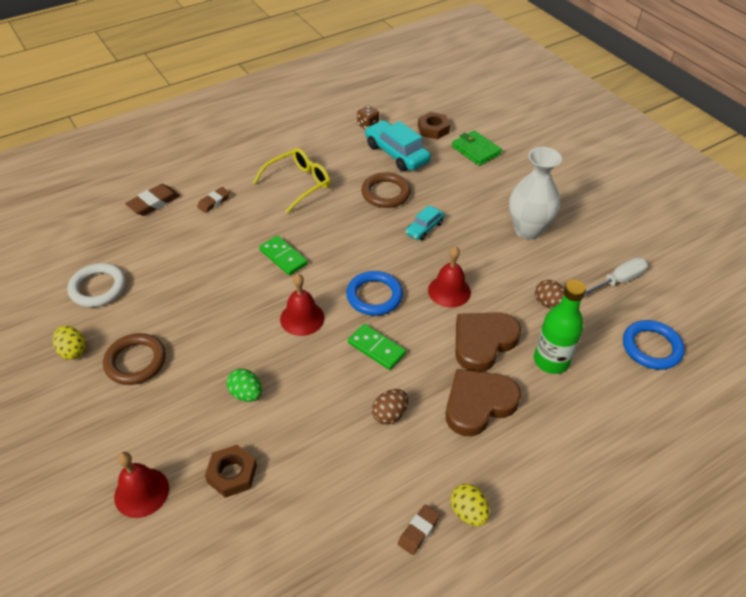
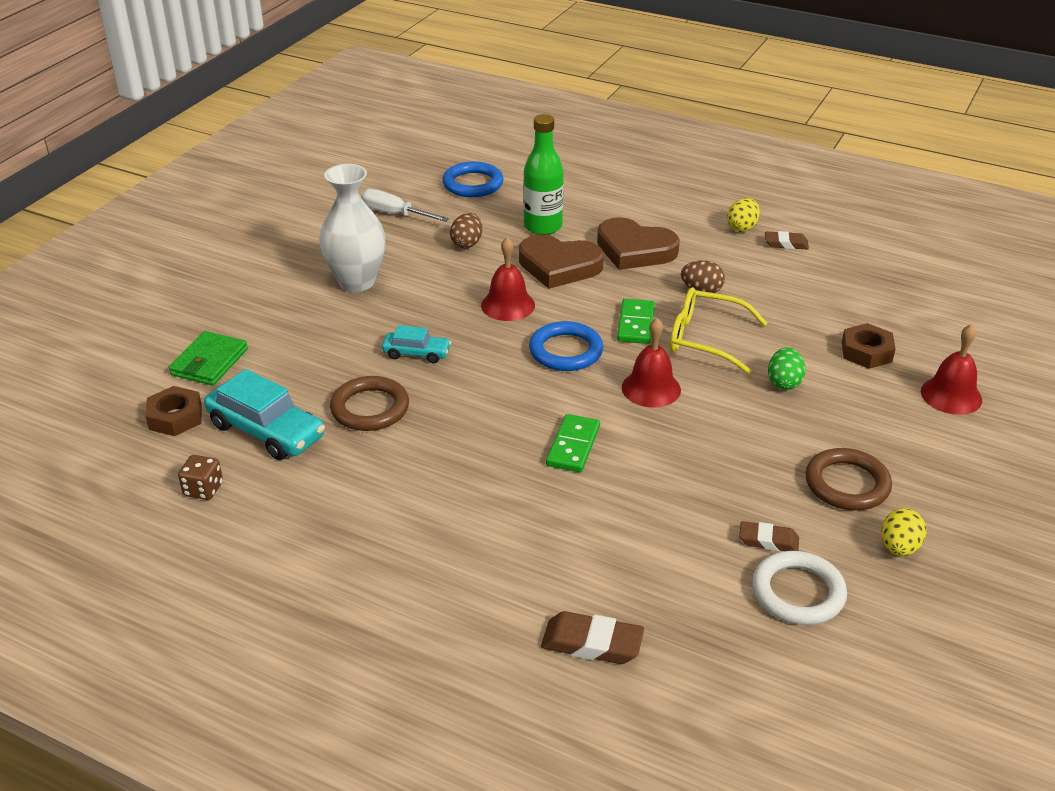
camera: 120 degrees left, 10 degrees down
(214, 202) = (529, 571): brown eraser -> brown eraser (768, 541)
(298, 184) = (414, 500): yellow glasses -> yellow glasses (705, 339)
(396, 153) = (266, 431): turquoise car -> turquoise car turned 75 degrees counterclockwise

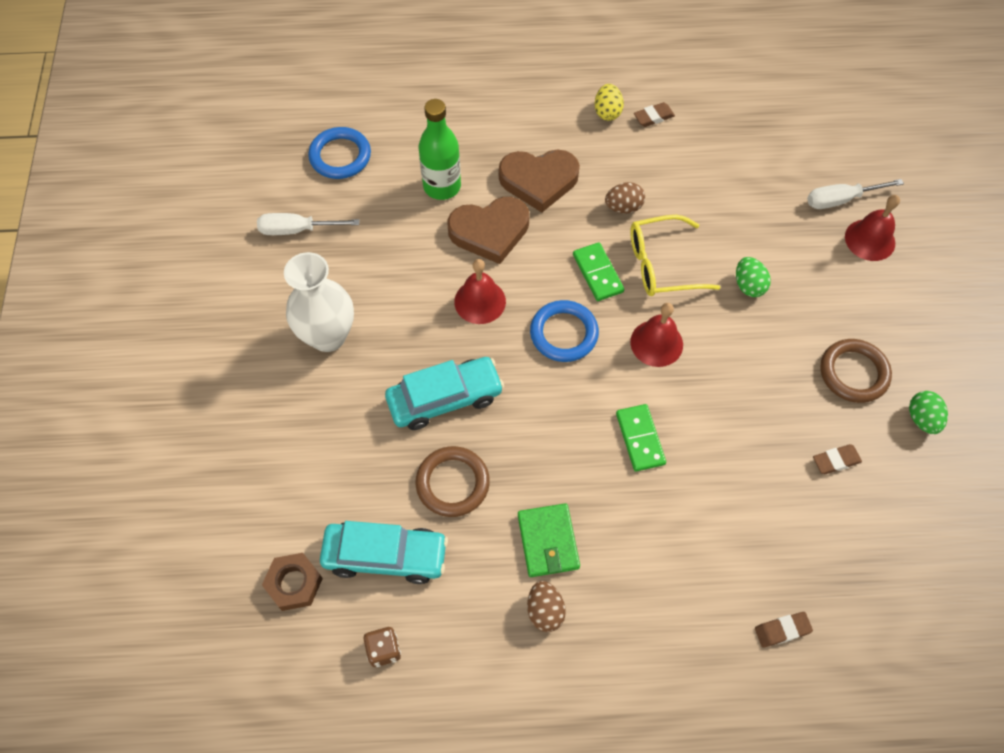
camera: 30 degrees left, 25 degrees up
(209, 362) = (271, 503): green wallet -> green wallet (548, 541)
(416, 353) = (445, 399): turquoise car -> turquoise car, size x1.78
(467, 243) = (391, 239): brown egg -> brown egg (545, 611)
(592, 643) = (782, 630): brown eraser -> brown eraser, size x0.66
(798, 592) = (884, 500): white ring -> none
(866, 352) = (786, 220): brown nut -> none
(899, 548) = (922, 419): yellow egg -> green egg
(941, 357) = (840, 200): none -> white screwdriver

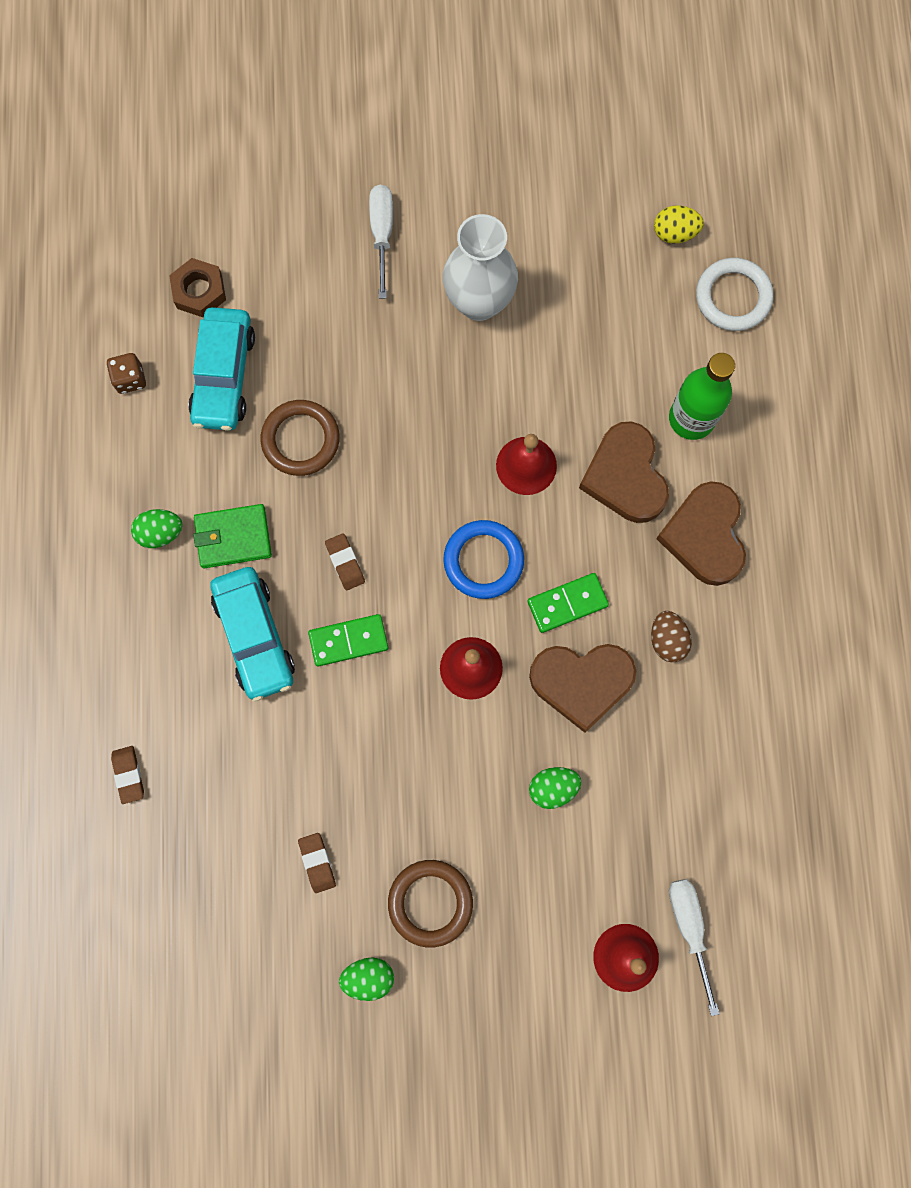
camera: 90 degrees right, 15 degrees up
(297, 230) = (621, 257): white screwdriver -> white screwdriver (382, 234)
(340, 156) = (733, 297): blue ring -> white ring
(445, 399) = (400, 429): turquoise car -> turquoise car (254, 636)
(545, 611) = (160, 533): brown egg -> green egg
(607, 112) = (823, 627): yellow egg -> yellow egg (674, 233)
(653, 117) = (817, 688): brown eraser -> brown eraser (345, 563)
(662, 264) = (581, 682): yellow glasses -> brown heart

